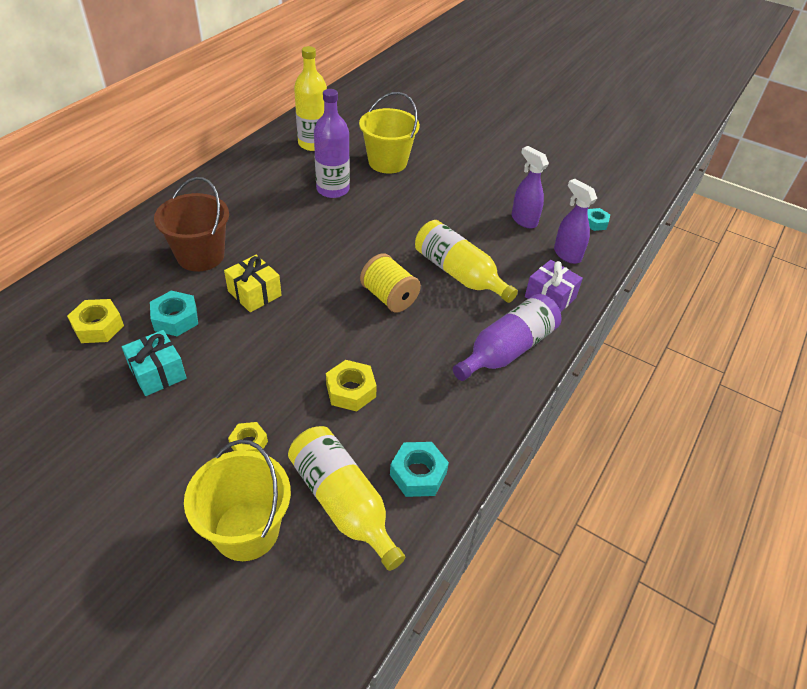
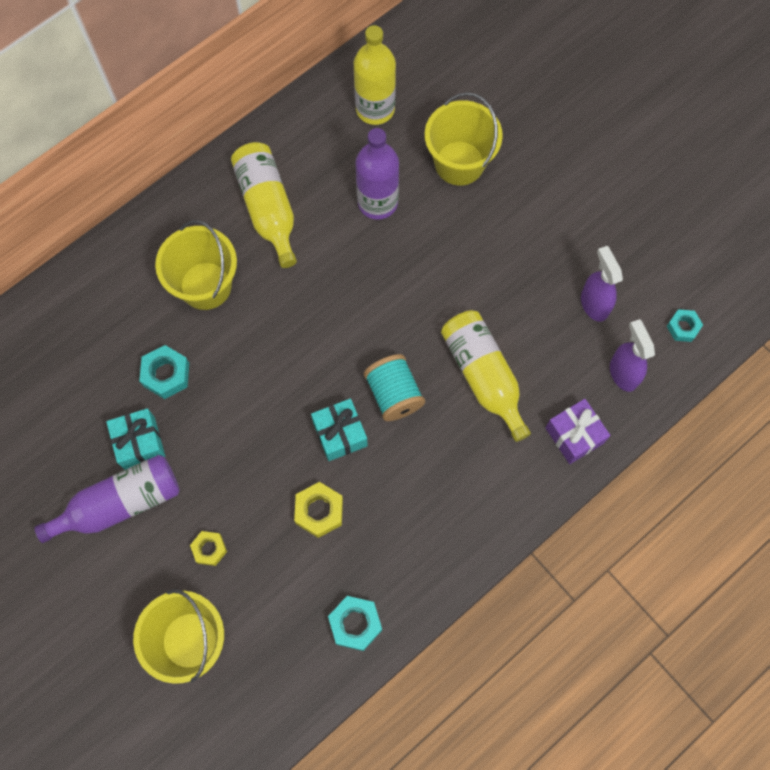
camera: 20 degrees right, 25 degrees up
(98, 326) = (90, 368): yellow nut -> none
(200, 256) = (205, 285): brown bucket -> yellow bucket
(254, 293) = (252, 356): yellow gift -> none
(343, 503) = (279, 636): yellow bottle -> yellow bottle (268, 208)
(351, 331) = (340, 434): none -> turquoise gift
(389, 297) = (394, 394): yellow spool -> turquoise spool
(507, 349) = (496, 498): purple bottle -> purple bottle (120, 503)

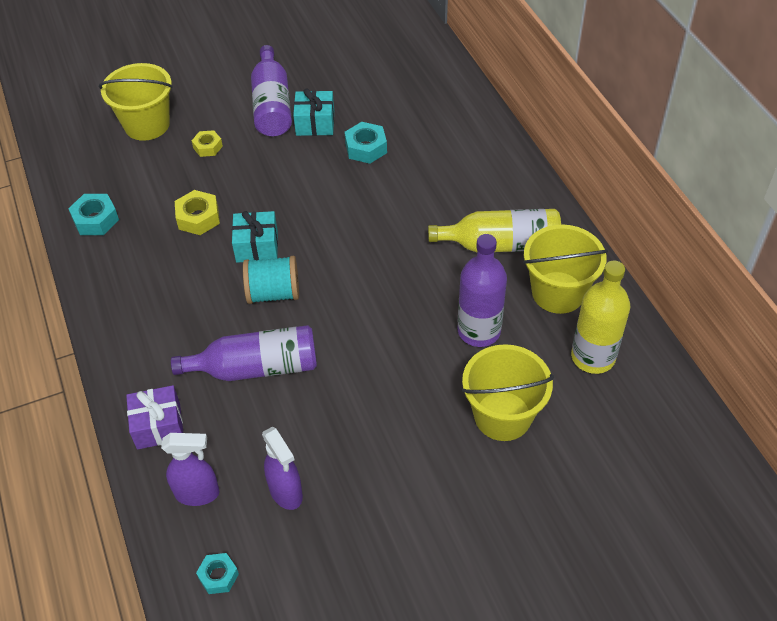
camera: 110 degrees right, 20 degrees down
(205, 285) = (438, 186): yellow bucket -> yellow bucket (558, 292)
(483, 376) = (256, 367): yellow bottle -> purple bottle
(594, 304) = (286, 492): purple spray bottle -> purple spray bottle turned 60 degrees clockwise

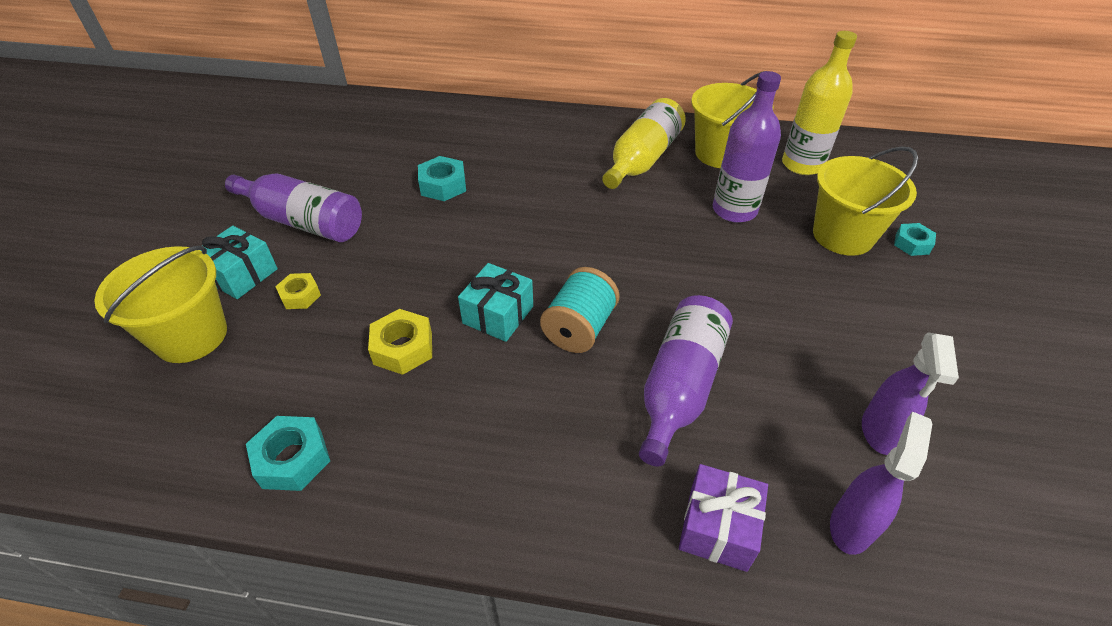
camera: 60 degrees left, 5 degrees down
(218, 576) = (991, 554): turquoise nut -> turquoise nut (912, 244)
(286, 492) = (880, 432): purple spray bottle -> purple spray bottle turned 105 degrees clockwise
(315, 123) = (369, 203): turquoise gift -> turquoise gift (242, 275)

